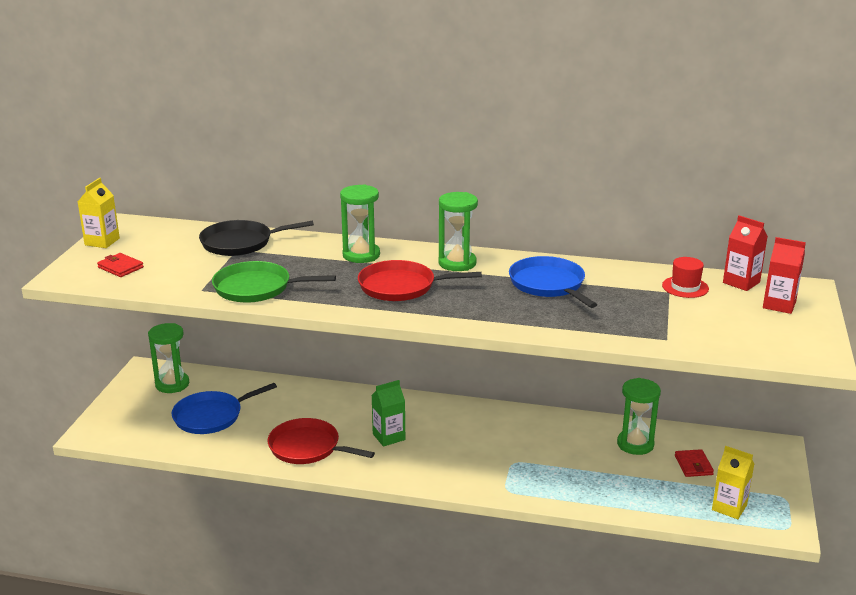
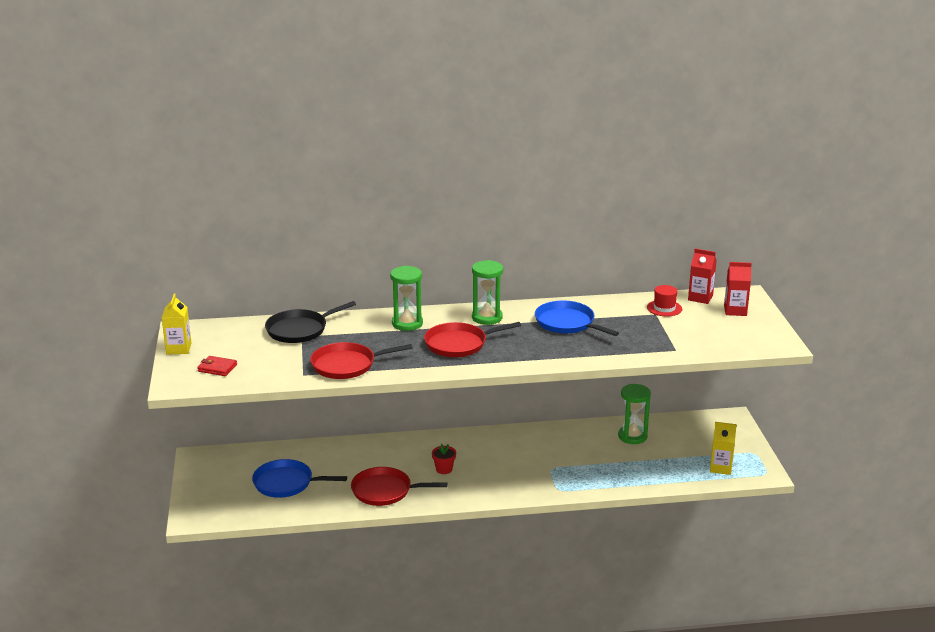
camera: 20 degrees left, 0 degrees up
(172, 384) = (231, 464): green hourglass -> none
(211, 416) = (286, 483): blue pan -> blue pan turned 60 degrees clockwise
(256, 288) = (347, 365): green pan -> red pan
(389, 437) = (444, 469): green carton -> red flower pot
(693, 465) = (681, 443): red wallet -> none

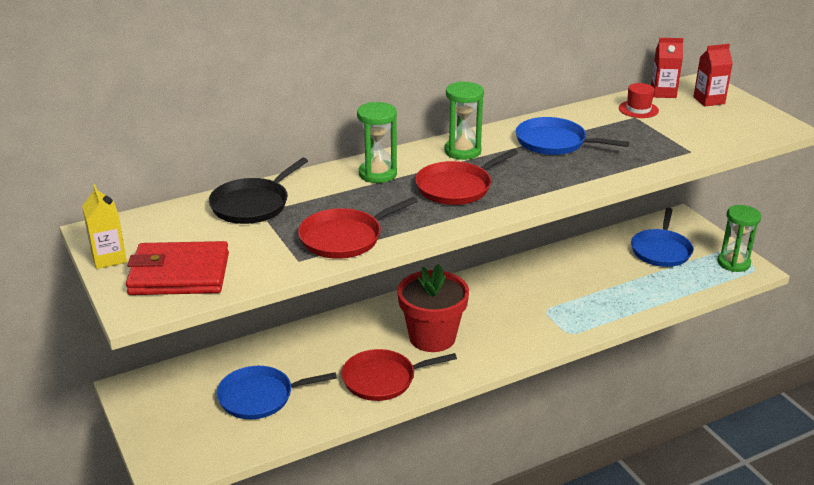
camera: 20 degrees left, 5 degrees up
(217, 368) = (179, 274): red wallet -> red wallet, size x2.12
(444, 469) = (432, 337): red flower pot -> red flower pot, size x2.42
(632, 436) = (601, 257): green hourglass -> green hourglass (733, 263)
(691, 441) = (661, 250): none -> blue pan
(720, 468) = (709, 272): yellow carton -> none

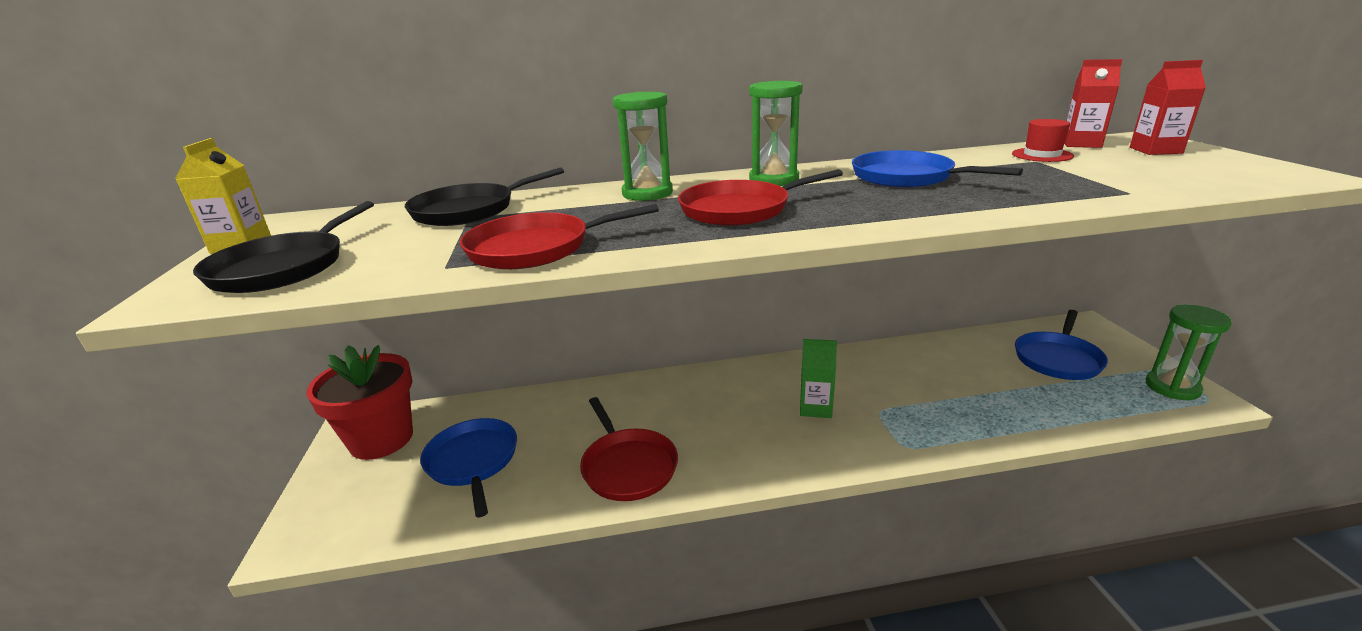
camera: 20 degrees right, 5 degrees down
(179, 274) = (284, 267): red wallet -> black pan
(260, 397) = (473, 461): blue pan -> blue pan turned 60 degrees clockwise
(383, 379) = (628, 466): red pan -> red pan turned 120 degrees counterclockwise
(432, 337) = (717, 422): red flower pot -> red flower pot (381, 439)
(500, 315) = (815, 408): none -> green carton

